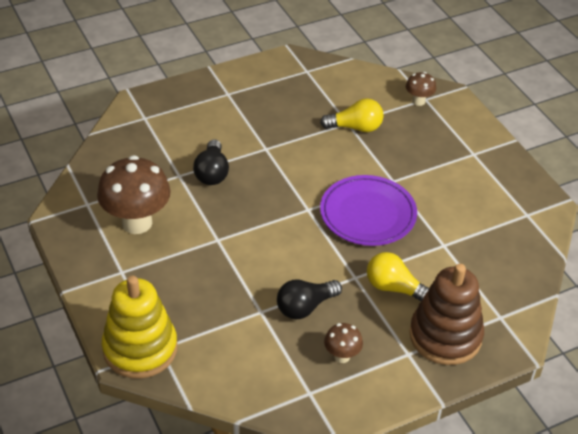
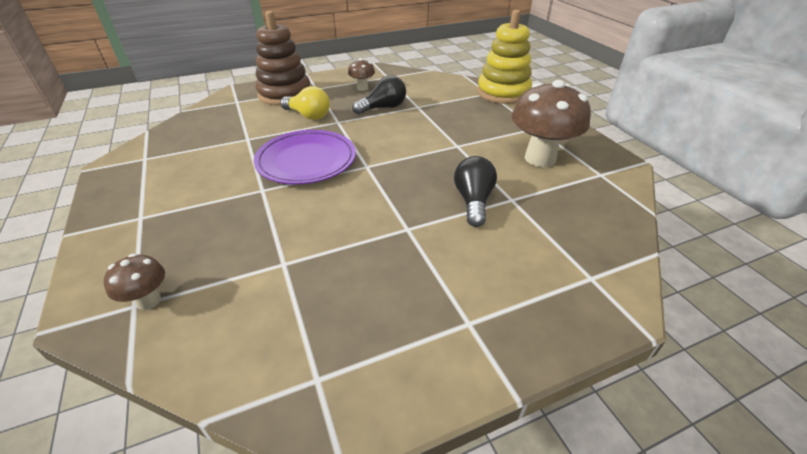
camera: 175 degrees left, 5 degrees down
(355, 127) = (275, 256): yellow light bulb -> none

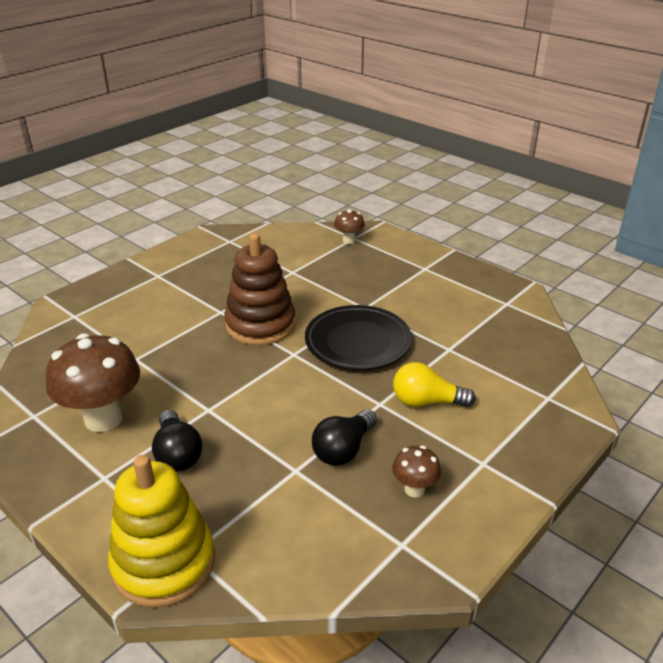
camera: 155 degrees right, 5 degrees down
(285, 94) = (508, 433): brown stacking toy -> brown stacking toy (260, 325)
(306, 161) = (358, 342): purple plate -> black plate
(473, 201) = (172, 347): black light bulb -> black light bulb (177, 454)

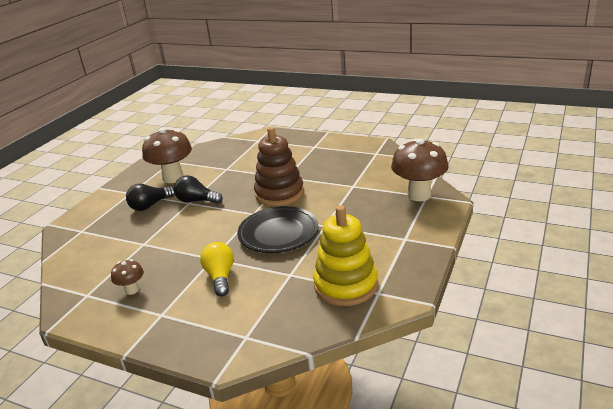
camera: 75 degrees right, 5 degrees down
(164, 563) = (75, 226): yellow stacking toy -> yellow stacking toy (346, 285)
(343, 450) = (163, 255): black light bulb -> black light bulb (196, 201)
(349, 241) = (419, 195): brown mushroom -> brown mushroom, size x2.05

